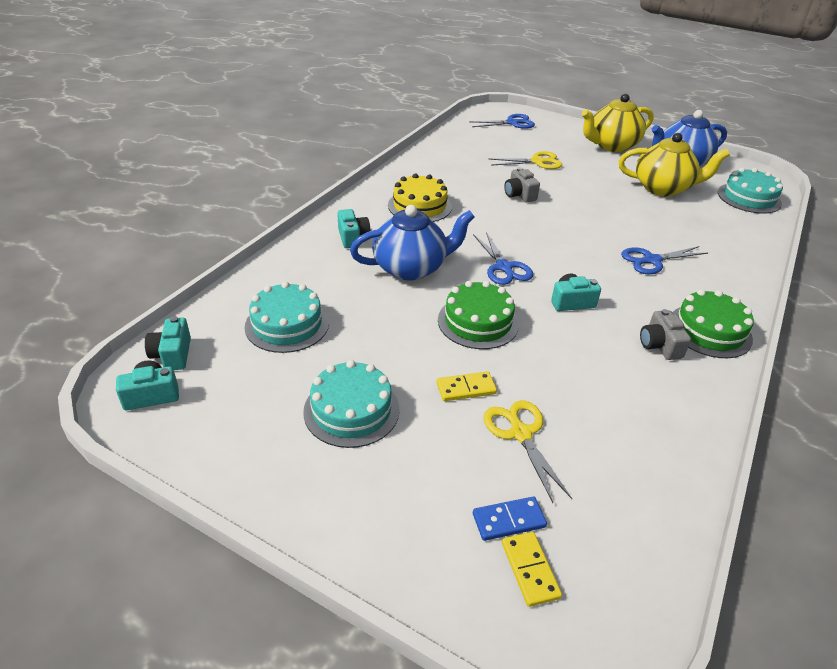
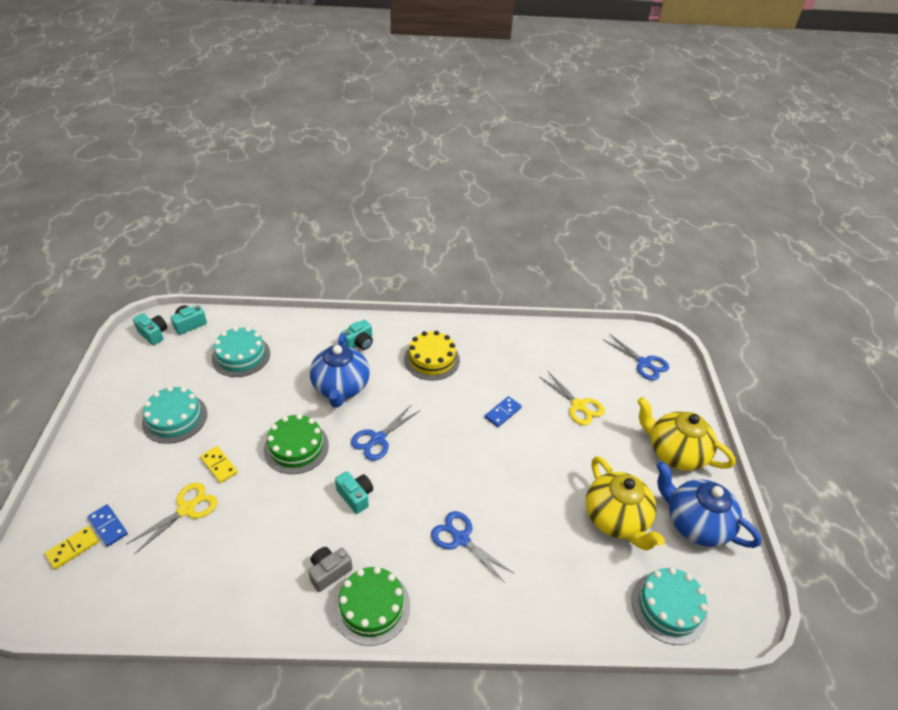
camera: 60 degrees right, 5 degrees up
(411, 268) = (341, 387): blue teapot -> blue teapot turned 45 degrees clockwise
(519, 195) = (503, 413): grey camera -> blue domino

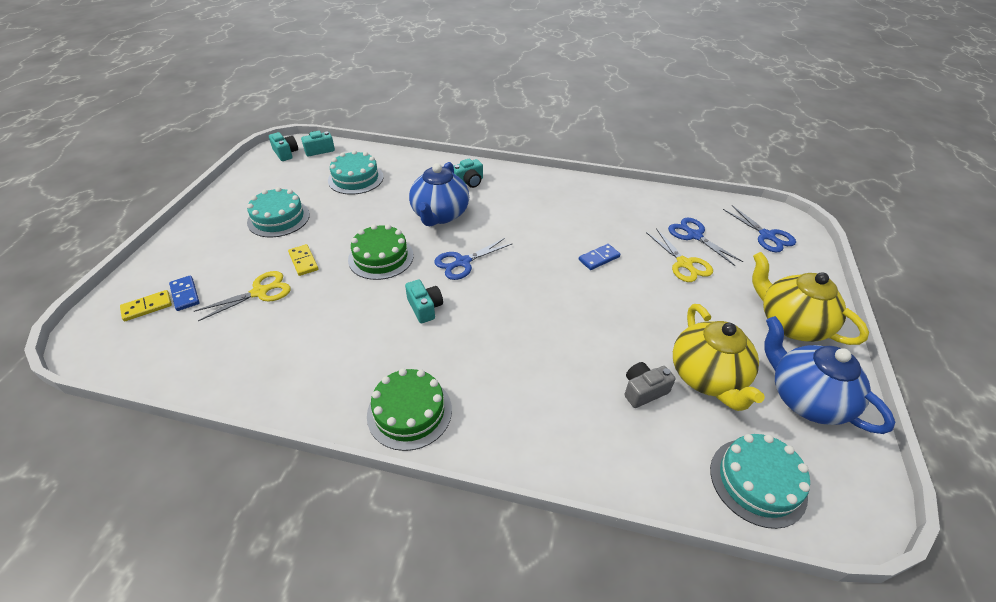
camera: 15 degrees right, 0 degrees up
(329, 572) = (376, 371): grey camera -> grey camera (643, 391)
(431, 359) = (536, 204): yellow cake -> none
(461, 539) = (524, 365): blue scissors -> blue scissors (694, 235)

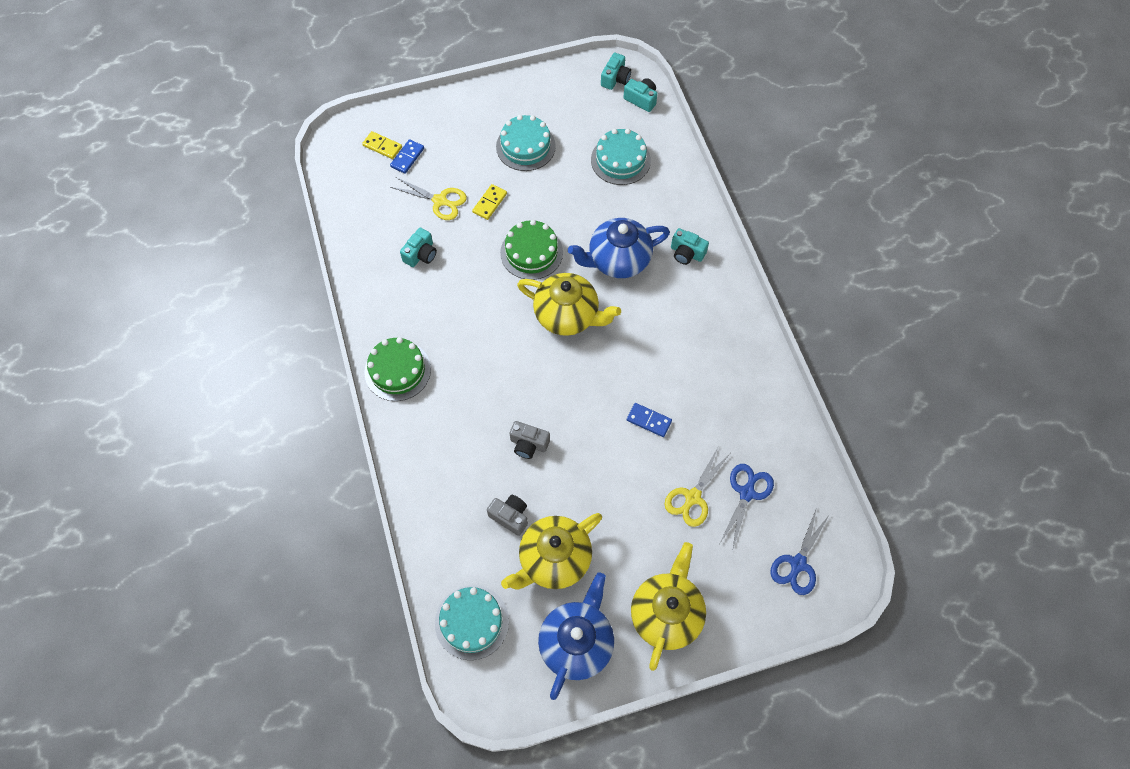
camera: 60 degrees right, 20 degrees up
(425, 308) = (497, 320): turquoise camera -> turquoise camera (421, 254)
(463, 262) = (567, 315): blue scissors -> yellow teapot
(572, 342) = (528, 444): none -> grey camera

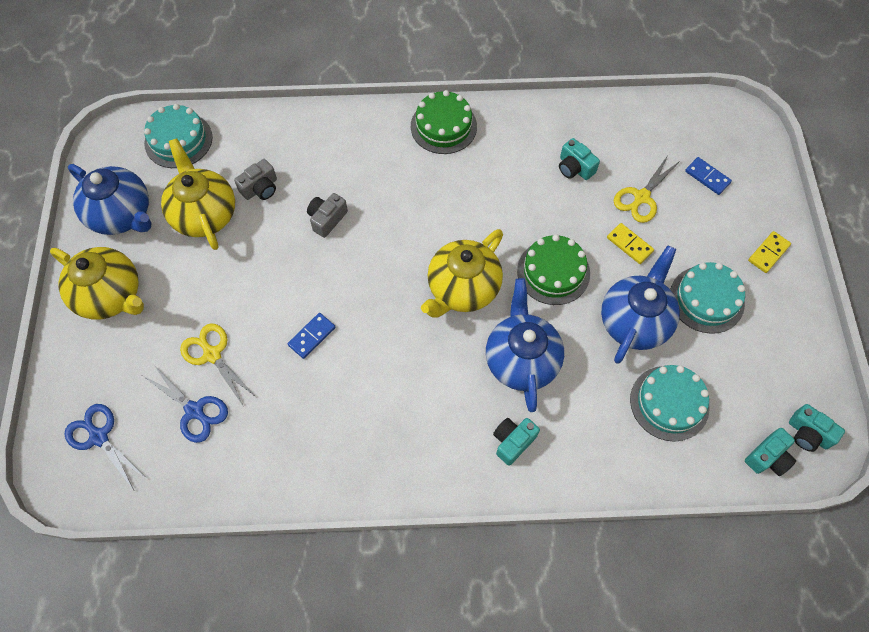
camera: 105 degrees right, 0 degrees up
(382, 146) = (726, 156): yellow domino -> yellow domino (768, 253)
(559, 190) = (634, 321): none -> blue teapot

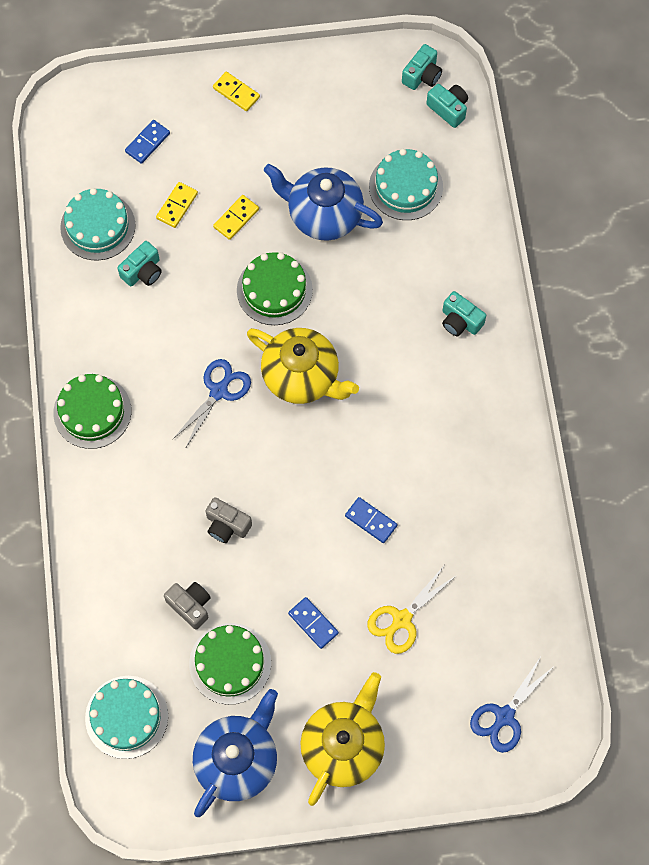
camera: 95 degrees left, 5 degrees up
(194, 410) = (465, 625): blue scissors -> blue scissors (219, 391)
(204, 214) = (230, 663): yellow teapot -> green cake
(225, 280) = (313, 623): none -> blue domino
(521, 360) = (376, 317): blue teapot -> none
(641, 197) = (177, 206): yellow scissors -> yellow domino
(706, 299) = (293, 150): turquoise cake -> turquoise cake (98, 226)

